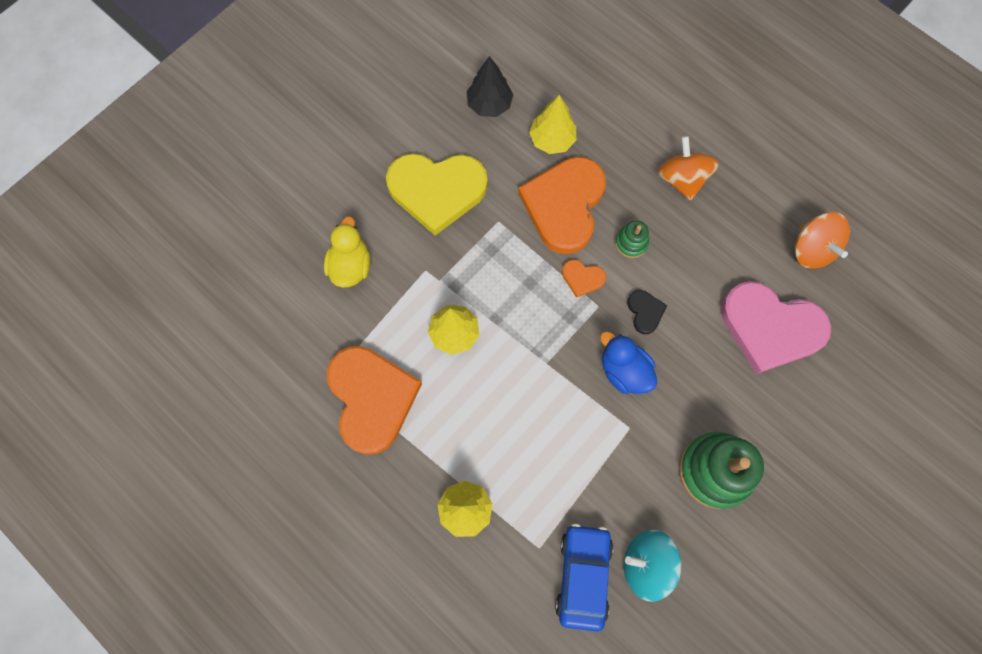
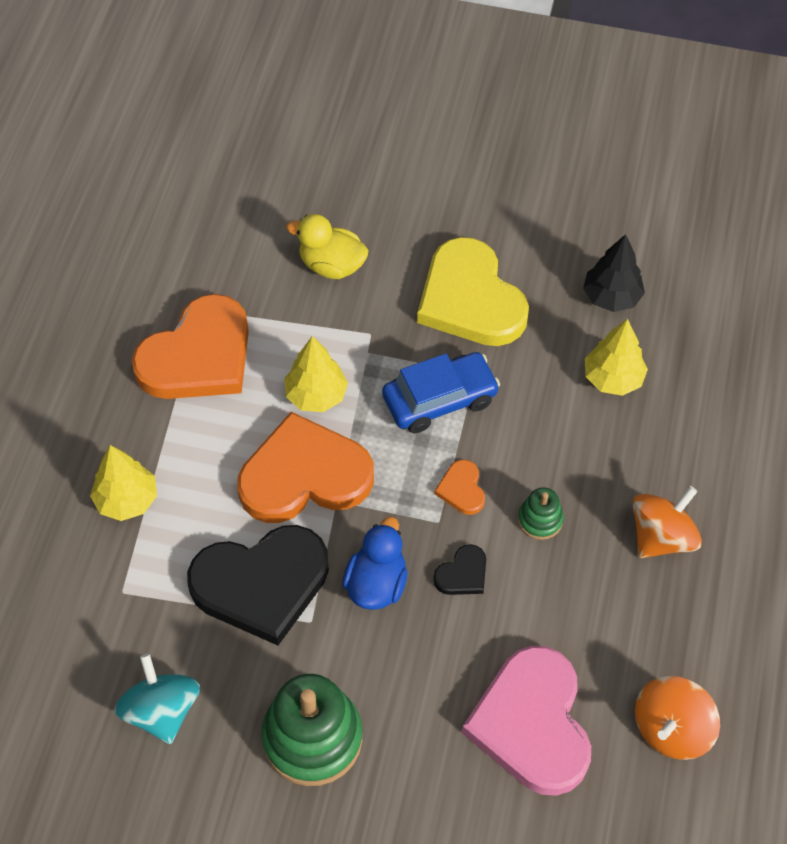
camera: 60 degrees right, 15 degrees down
(351, 266) = (331, 265): yellow duck -> yellow duck turned 135 degrees counterclockwise
(564, 206) = (539, 429): orange heart -> orange heart (304, 475)
(583, 576) = (114, 650): blue car -> blue car (440, 400)
(584, 447) = (261, 584): none -> black heart

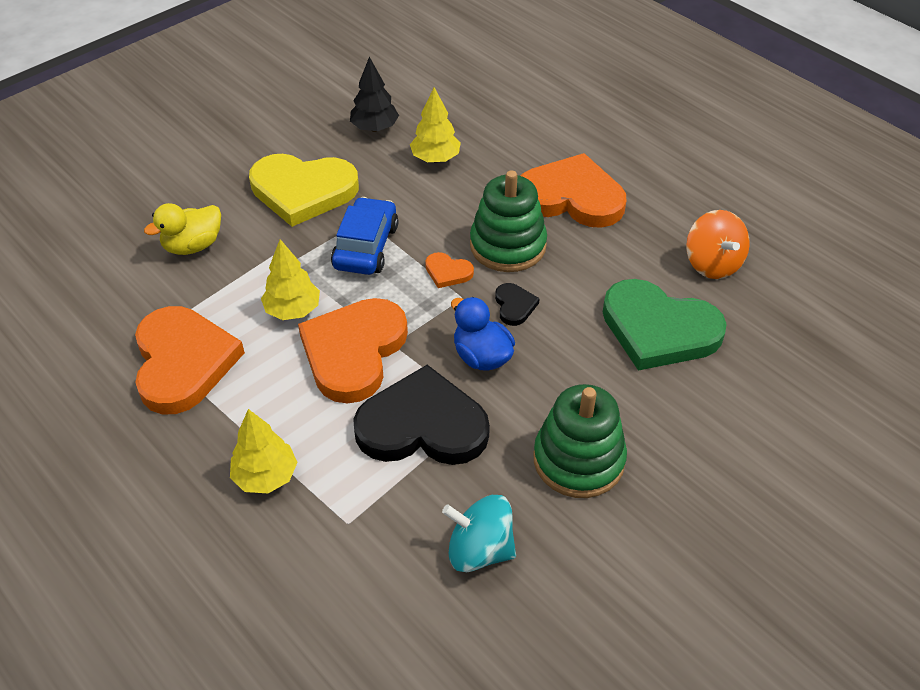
camera: 55 degrees left, 10 degrees down
(261, 584) = (422, 425): black heart -> black heart turned 105 degrees counterclockwise
(532, 724) = (659, 329): pink heart -> green heart
(540, 520) = (508, 246): green stacking toy -> green stacking toy, size x2.05
(661, 537) = (571, 197): orange spinning top -> orange heart

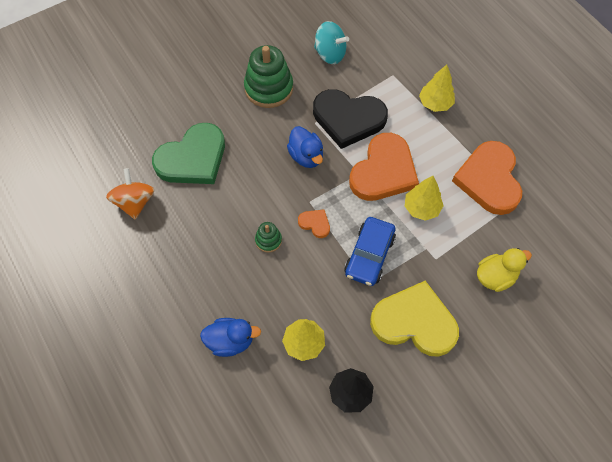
camera: 170 degrees left, 15 degrees up
(508, 246) = (268, 240): green stacking toy -> green stacking toy, size x0.49
(514, 306) = (277, 189): black heart -> none
(522, 150) = (230, 341): none -> blue duck
(571, 197) = (208, 280): orange heart -> none
(659, 329) = (193, 158): green heart -> green heart turned 105 degrees clockwise

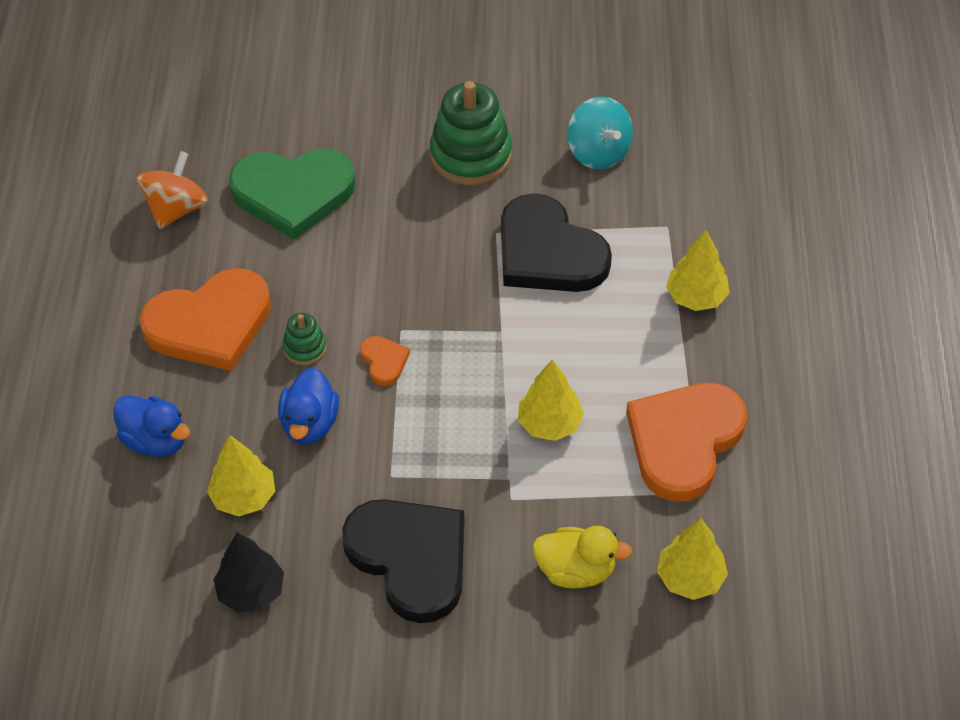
camera: 35 degrees right, 10 degrees down
(306, 156) = (446, 270): blue duck -> blue duck (310, 424)
(369, 255) = (422, 442): blue car -> none
(383, 171) = (538, 347): orange heart -> orange heart (210, 324)
(414, 322) = (410, 559): yellow heart -> black heart
(548, 247) = (690, 578): none -> yellow tree

